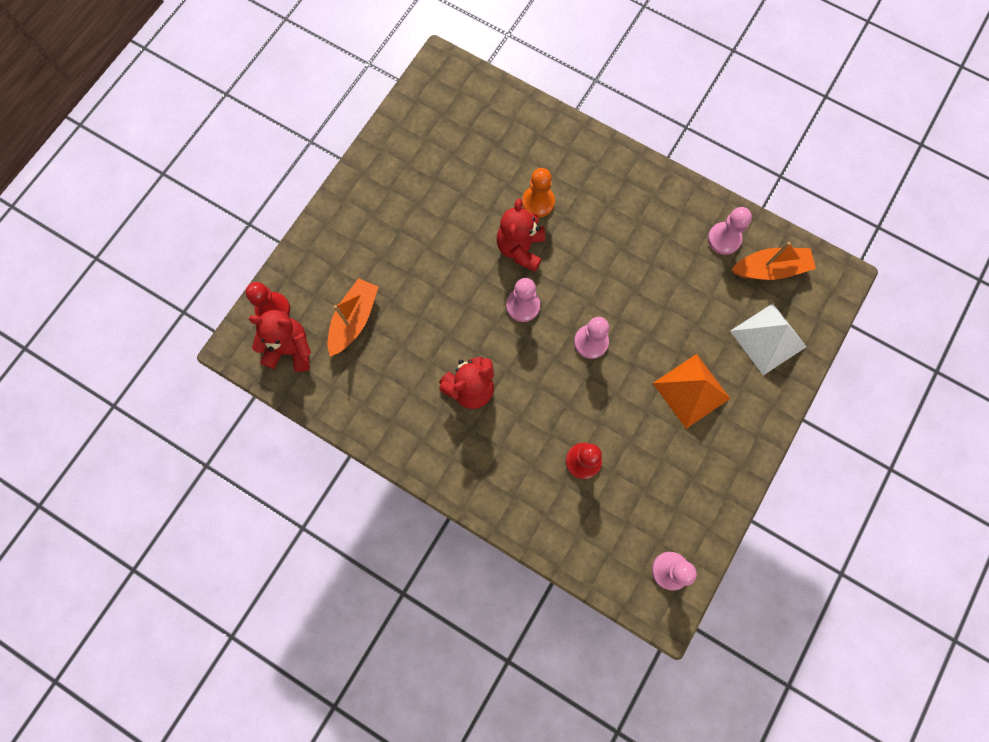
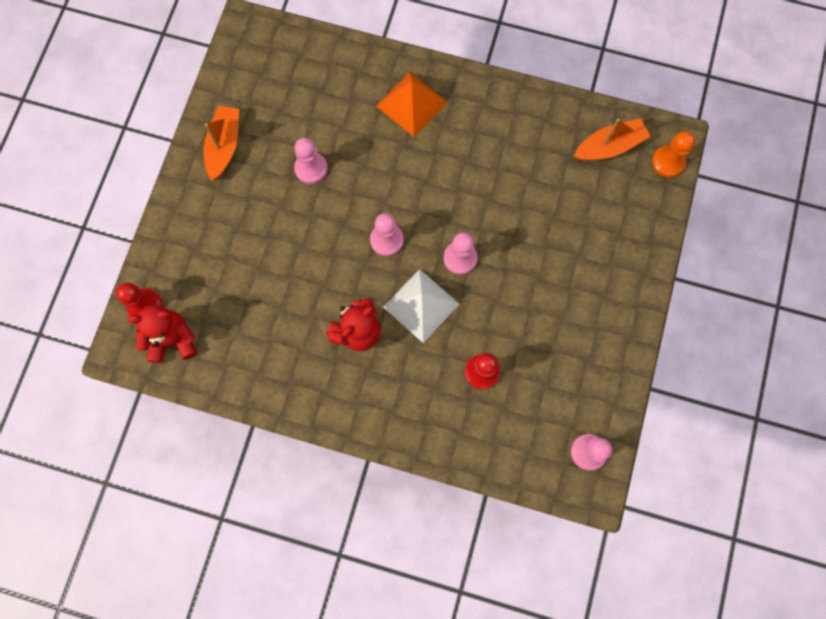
camera: 15 degrees left, 0 degrees up
(354, 320) = (227, 295): orange boat -> orange boat (224, 146)
(520, 249) = (370, 186): red teddy bear -> none
(538, 202) = (375, 137): orange pawn -> orange pawn (668, 162)
(691, 390) = (565, 279): orange pyramid -> orange pyramid (411, 104)
(724, 239) = (559, 129): pink pawn -> pink pawn (311, 168)
(768, 338) = (624, 212): white pyramid -> white pyramid (421, 305)

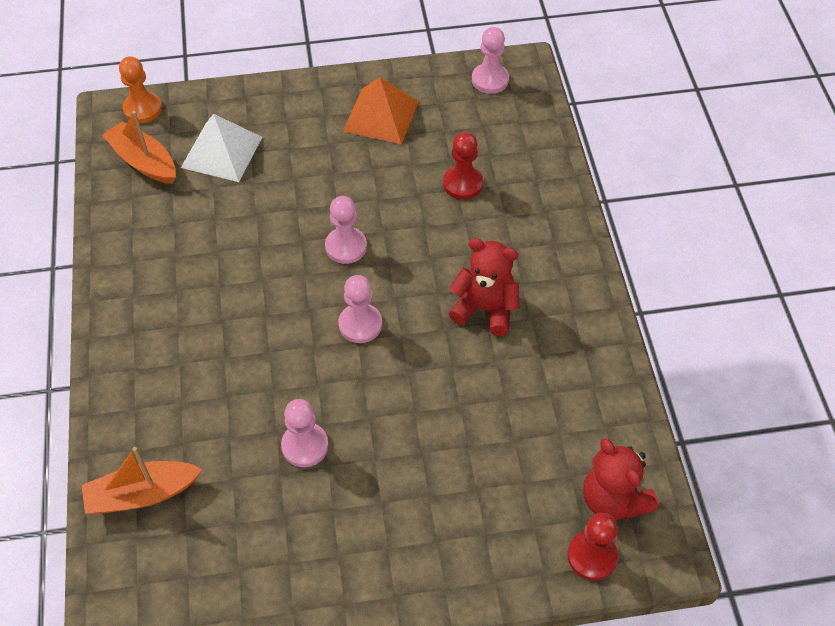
camera: 115 degrees left, 20 degrees down
(224, 146) = (320, 570): orange boat -> orange boat (142, 494)
(411, 104) = (162, 370): orange pyramid -> orange pyramid (381, 116)
(421, 305) = (420, 261): white pyramid -> white pyramid (221, 152)

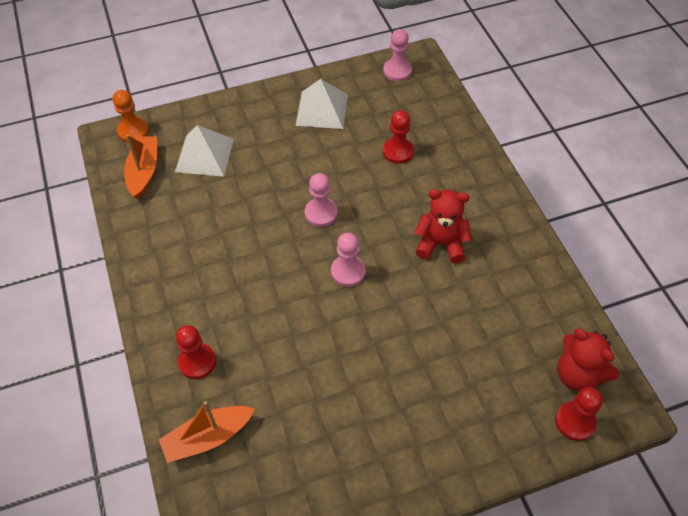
camera: 10 degrees left, 0 degrees up
(143, 161) = (144, 172): orange boat -> orange boat turned 60 degrees clockwise
(151, 403) = (197, 362): none -> red pawn
(305, 446) = (329, 375): pink pawn -> none
(381, 116) = (322, 110): orange pyramid -> white pyramid

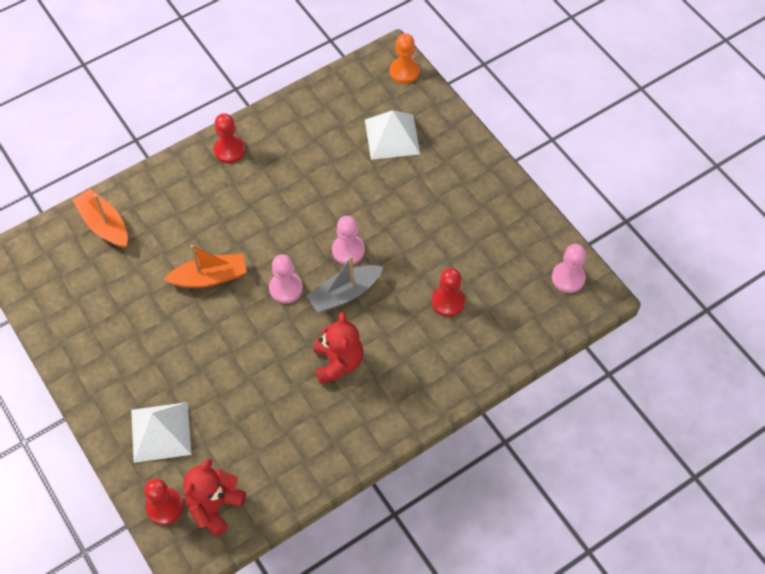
camera: 75 degrees right, 5 degrees up
(144, 172) = (358, 96): orange boat -> orange boat (210, 277)
(197, 362) = (169, 197): red pawn -> red pawn (229, 150)
(322, 110) = (484, 219): white pyramid -> white pyramid (160, 432)
(368, 225) = (344, 294): none -> grey boat

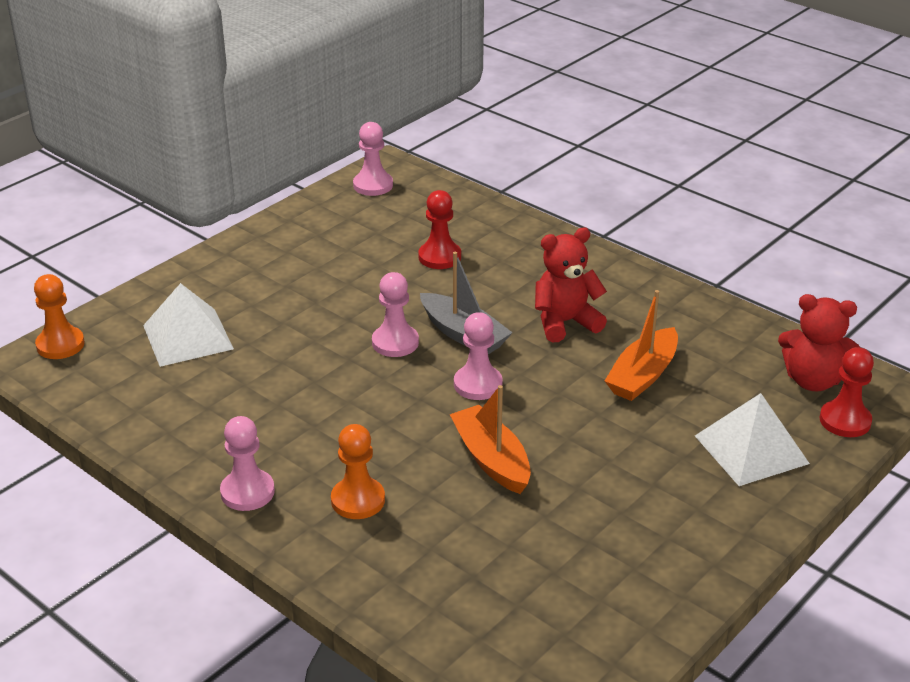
camera: 105 degrees left, 25 degrees down
(104, 224) = (442, 606): orange boat -> orange boat (642, 376)
(201, 201) = (358, 500): none -> orange pawn
(229, 150) = (247, 492): red pawn -> pink pawn

